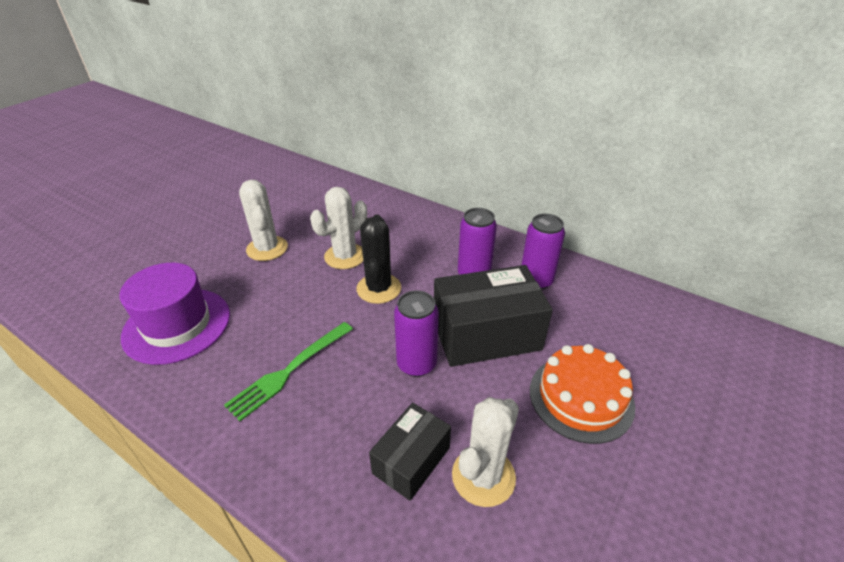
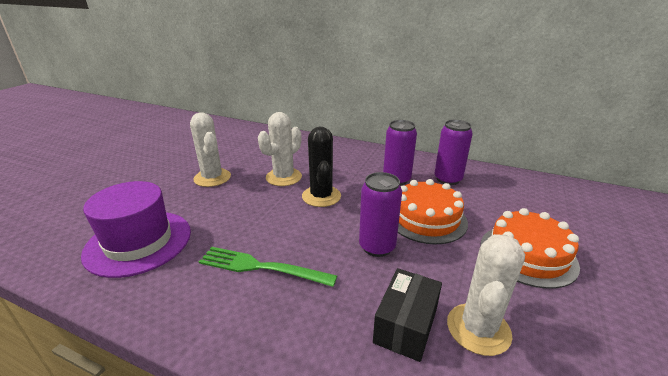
camera: 10 degrees left, 10 degrees down
(288, 372) = (260, 267): green fork -> green fork turned 75 degrees clockwise
(486, 334) = (426, 218): black box -> orange cake

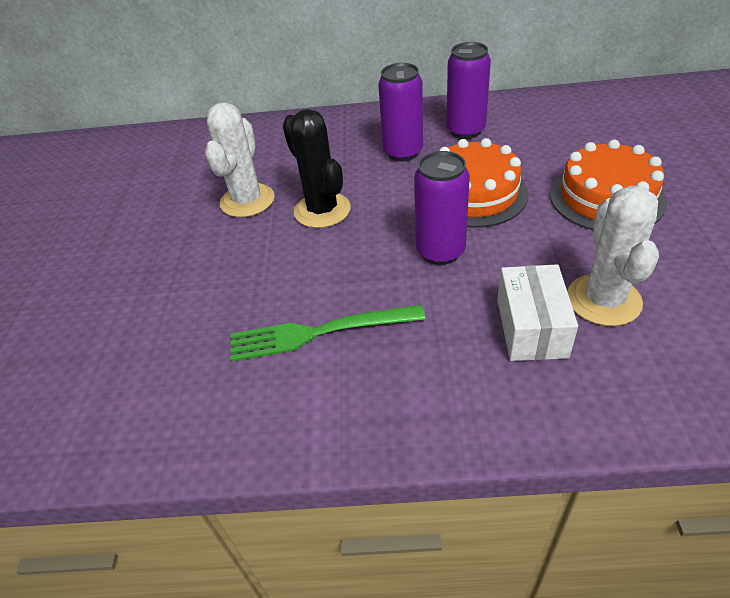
camera: 20 degrees left, 15 degrees up
(138, 242) = (116, 370): purple hat -> none
(212, 178) = (139, 238): white cactus -> none
(406, 325) = (531, 328): black box -> white box

